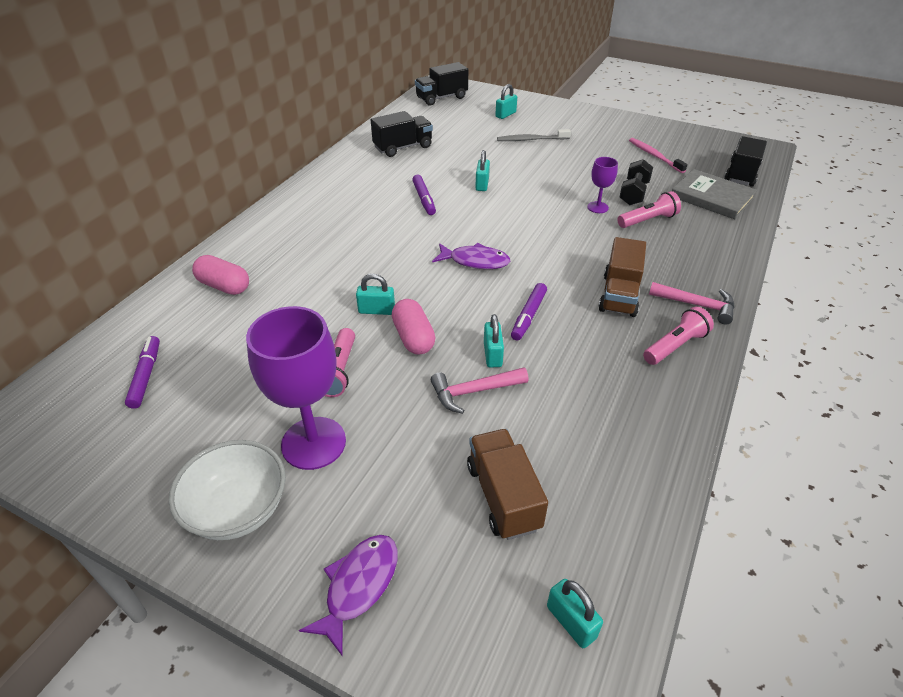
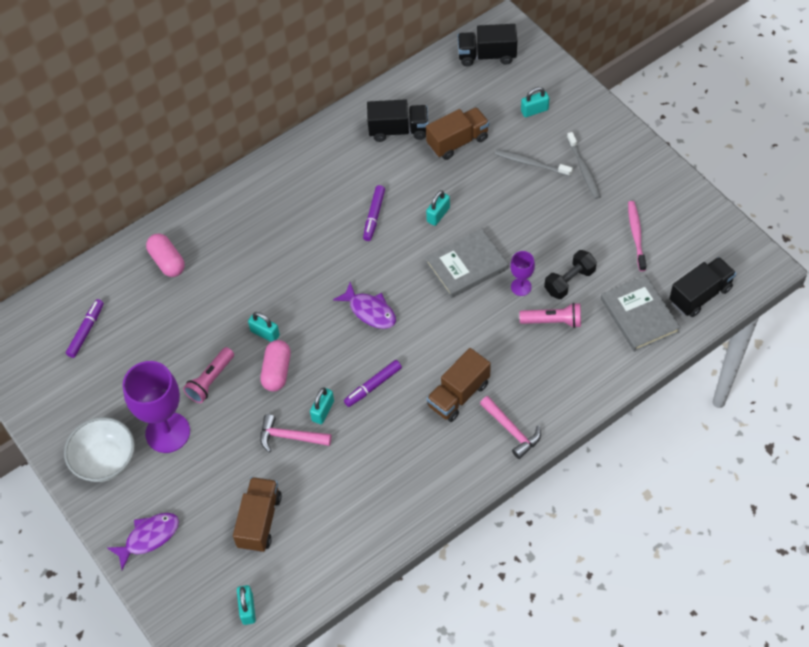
camera: 30 degrees right, 15 degrees up
(459, 142) = (457, 142): none -> brown truck
(537, 207) = (466, 265): none -> grey book
(575, 133) = (583, 169): none -> grey toothbrush
(675, 346) = (461, 460): pink flashlight -> none

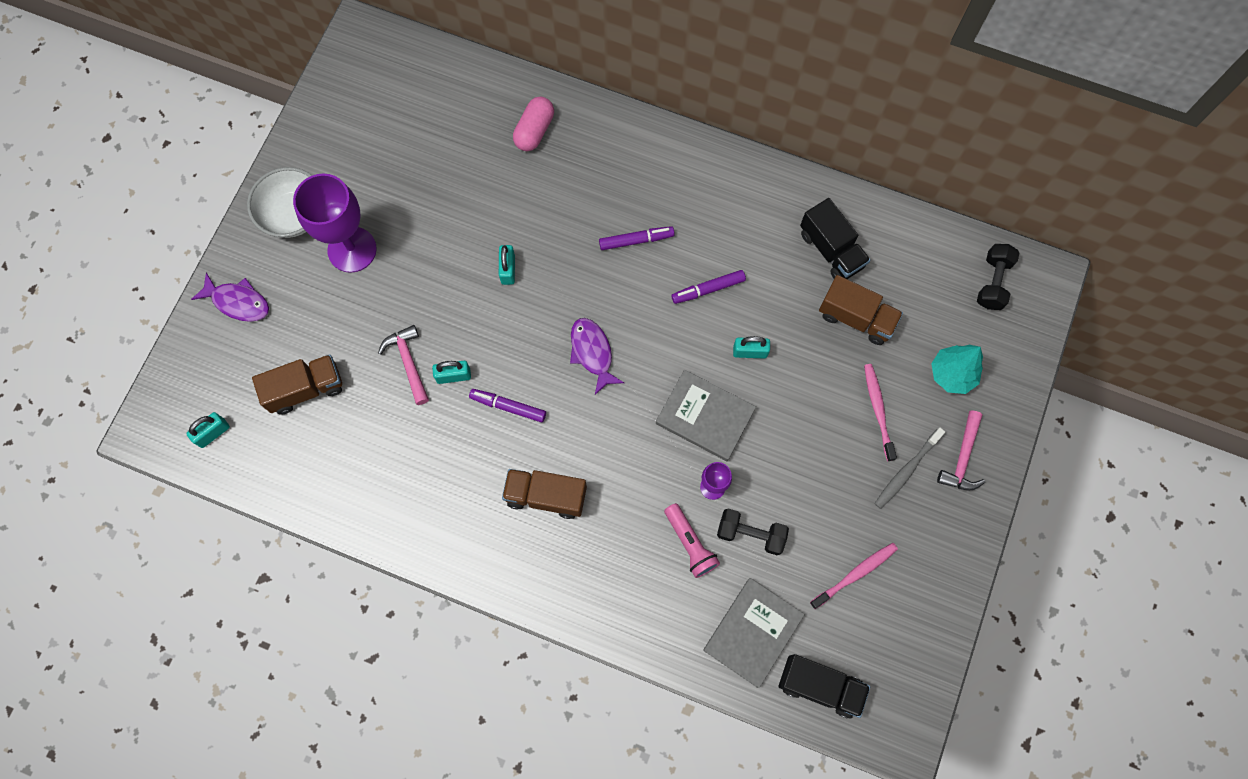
camera: 55 degrees right, 15 degrees up
(86, 331) = (417, 110): purple marker -> purple marker (636, 240)
(210, 380) = (428, 252): pink flashlight -> none
(277, 371) = (472, 306): pink capsule -> none
(370, 311) = (592, 353): purple fish -> purple fish turned 150 degrees clockwise
(487, 55) = (992, 282): black truck -> black dumbbell
(511, 430) = (535, 573): pink hammer -> pink hammer (962, 458)
(531, 163) = (878, 410): grey toothbrush -> pink toothbrush
(534, 110) = (951, 374): turquoise padlock -> turquoise tree

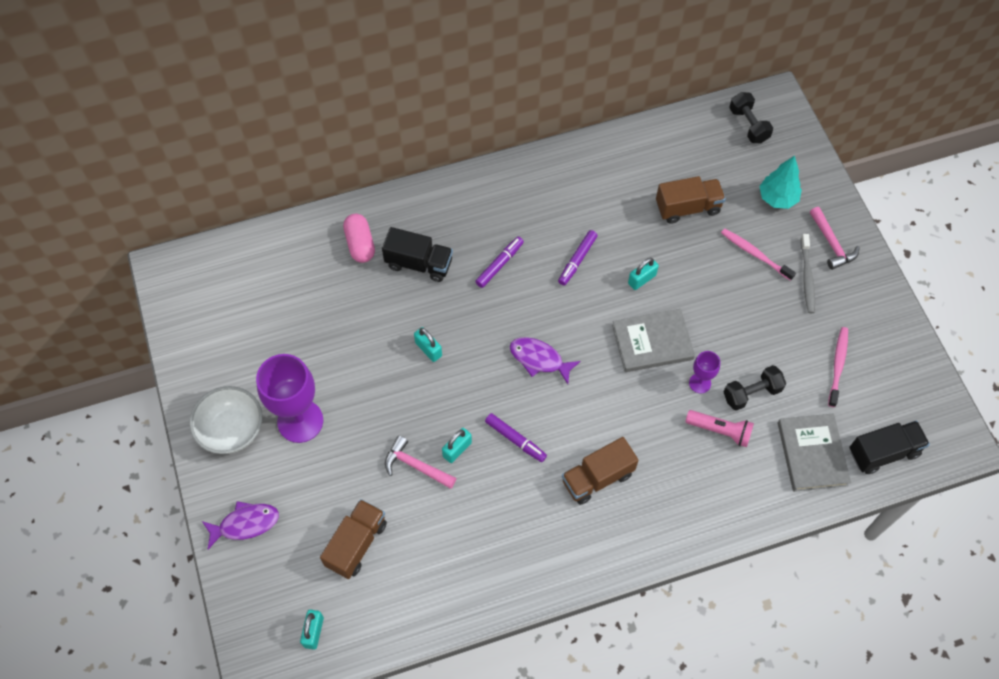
camera: 40 degrees left, 10 degrees down
(508, 407) = (515, 440): purple marker -> purple marker turned 120 degrees counterclockwise
(831, 250) = (632, 177): black truck -> black truck (419, 263)

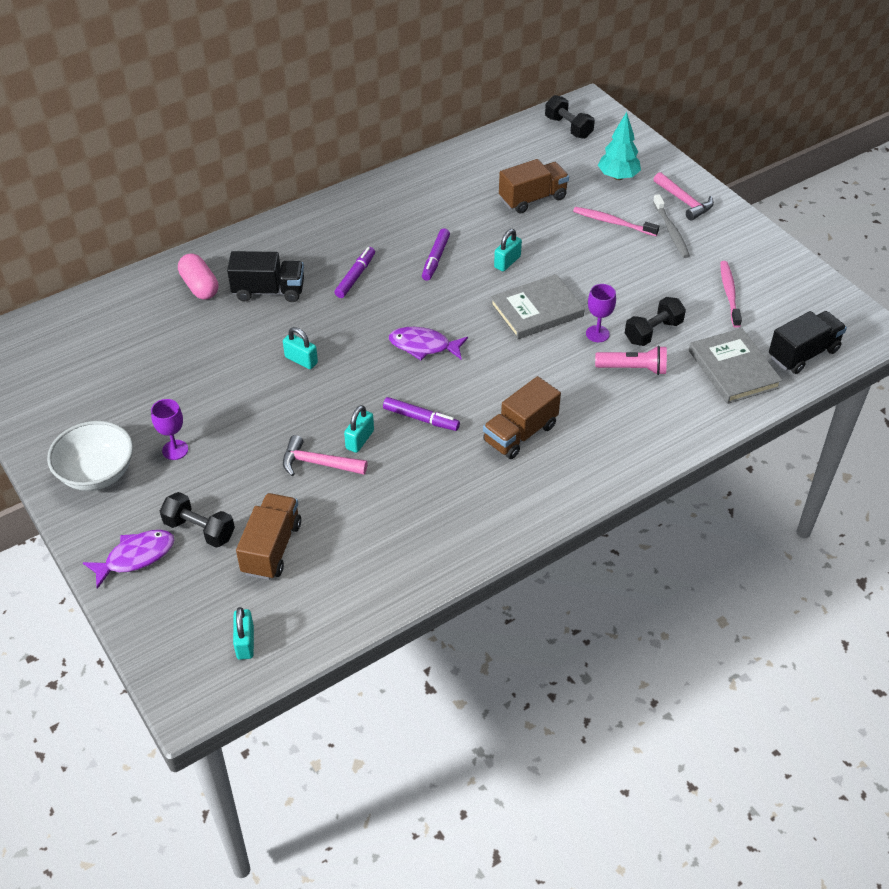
camera: 15 degrees left, 15 degrees down
(300, 421) = (175, 450): purple goblet -> purple goblet, size x0.49
(302, 510) = (199, 530): none -> black dumbbell

